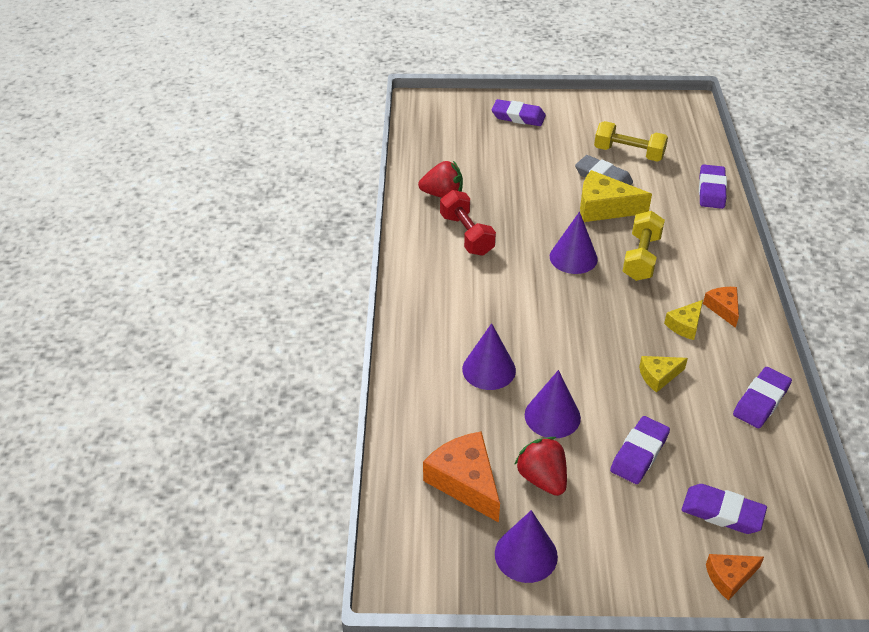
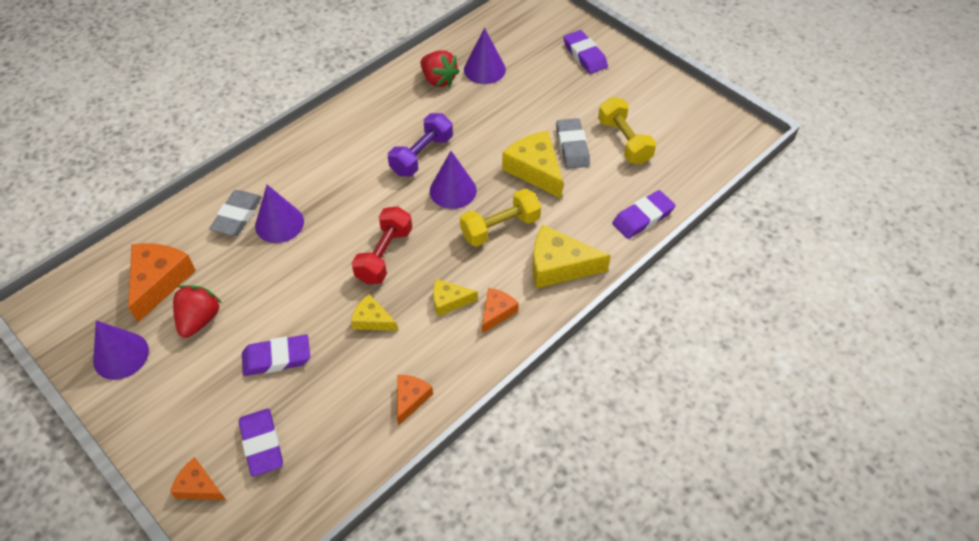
camera: 45 degrees right, 10 degrees up
(447, 389) = (237, 216): none -> grey eraser
(466, 235) = (409, 120): red dumbbell -> red dumbbell (384, 255)
(514, 251) = (422, 155): none -> purple dumbbell
(552, 416) = (267, 286): purple cone -> purple cone (484, 69)
(712, 253) = (559, 266): none -> yellow cheese
(761, 401) = (410, 399): purple eraser -> orange cheese

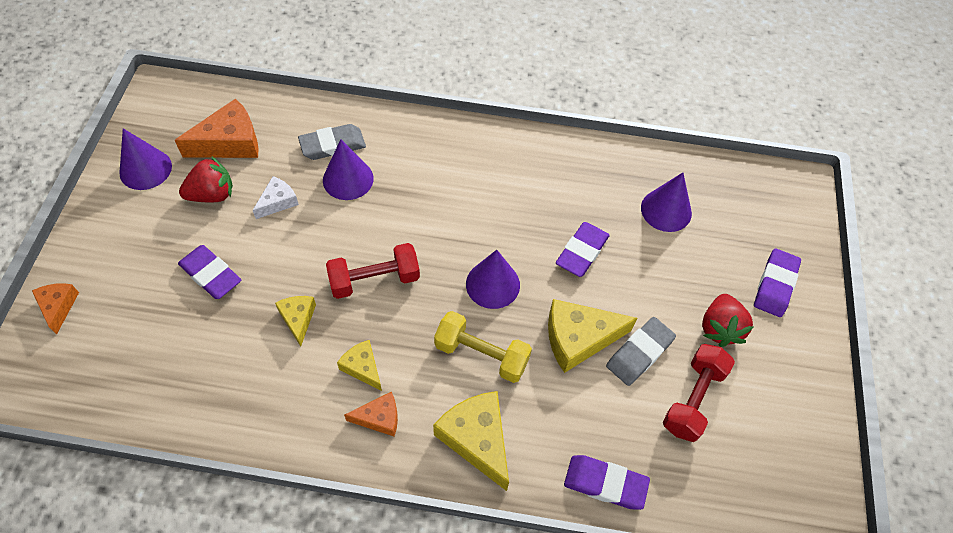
camera: 50 degrees right, 5 degrees up
(253, 279) = (278, 202): none -> white cheese
(262, 444) = (122, 323): purple eraser -> purple eraser (582, 252)
(410, 399) = (235, 407): orange cheese -> none
(422, 155) = (512, 231): purple dumbbell -> none
(438, 80) = (615, 182): red strawberry -> red strawberry (719, 328)
(535, 170) = (579, 338): yellow cheese -> yellow cheese turned 120 degrees counterclockwise
(624, 141) = (693, 399): yellow dumbbell -> red dumbbell

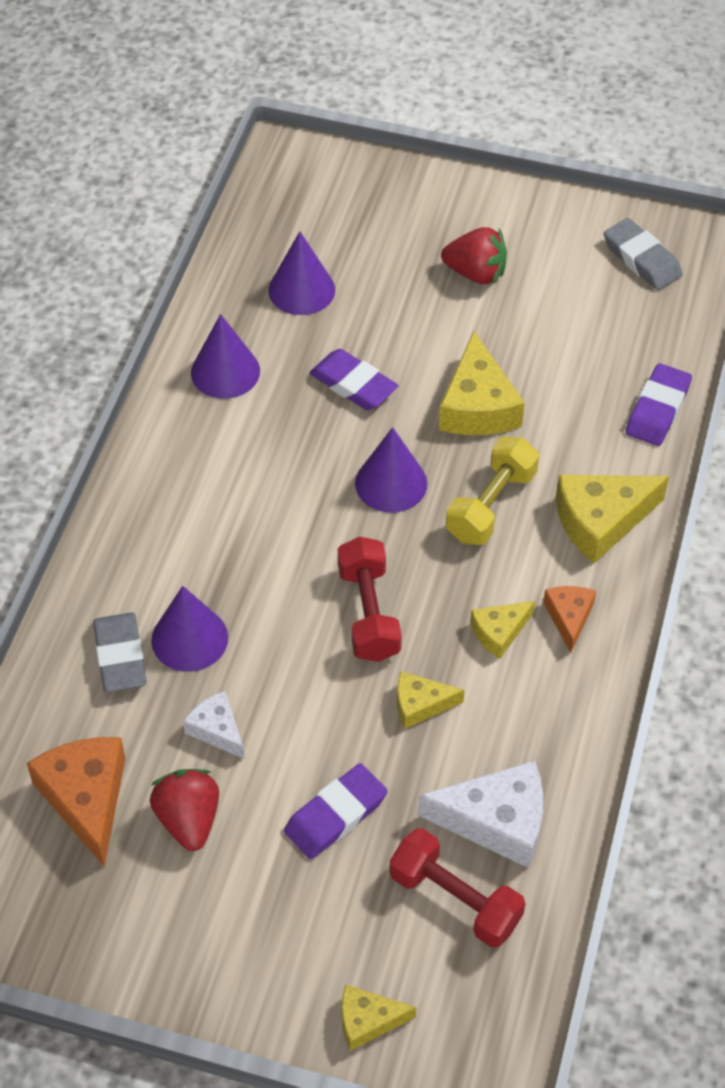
camera: 80 degrees left, 5 degrees down
(58, 307) = (368, 1021): orange cheese -> yellow cheese
(145, 169) = (119, 920): purple cone -> purple cone (225, 371)
(200, 375) = (496, 821): none -> white cheese
(639, 353) = (501, 352): grey eraser -> grey eraser (641, 259)
(693, 399) = (562, 315): red dumbbell -> red dumbbell (455, 899)
(775, 285) = (423, 212): purple eraser -> none

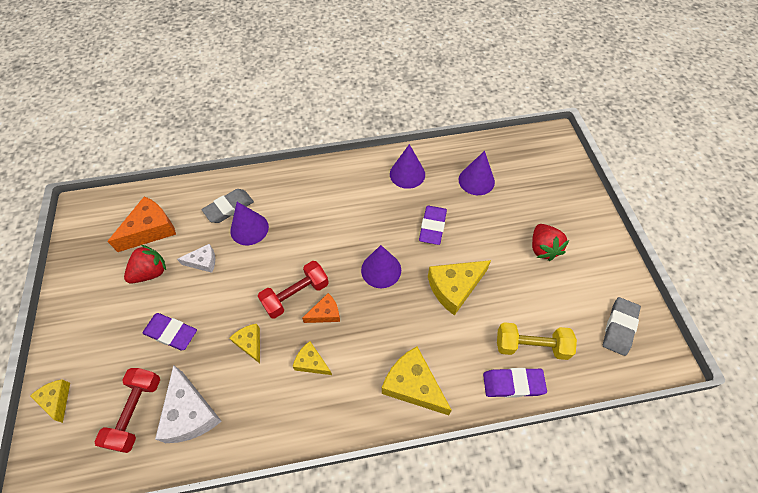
camera: 65 degrees right, 5 degrees up
(217, 730) = (203, 262): white cheese -> white cheese turned 60 degrees clockwise
(491, 505) = (392, 322): yellow dumbbell -> yellow dumbbell (531, 346)
(569, 617) = (338, 395): orange cheese -> orange cheese (325, 313)

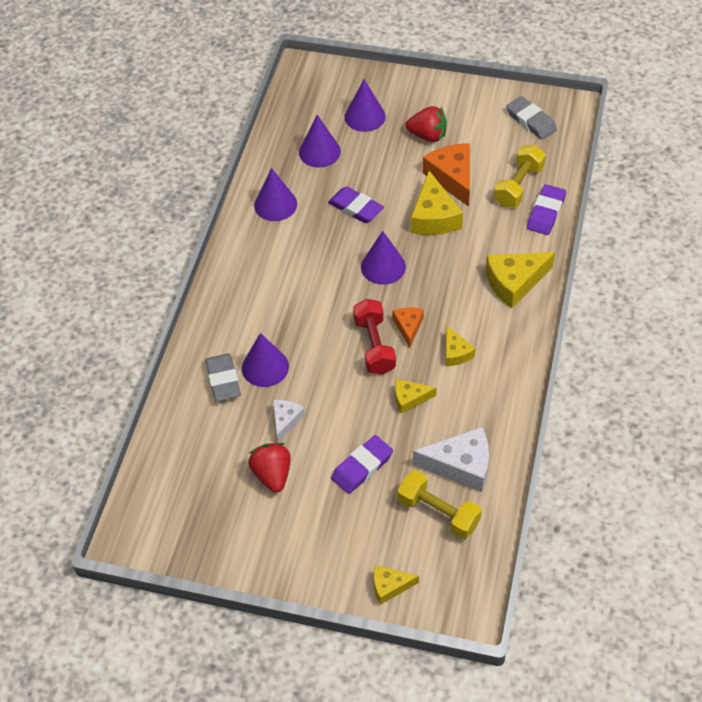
camera: 65 degrees left, 5 degrees down
(136, 412) = (438, 512): red dumbbell -> yellow dumbbell
(150, 230) = (209, 466): orange cheese -> orange cheese (452, 178)
(311, 362) = (455, 353): yellow cheese -> yellow cheese turned 75 degrees counterclockwise
(533, 195) = (365, 116): none -> purple cone

